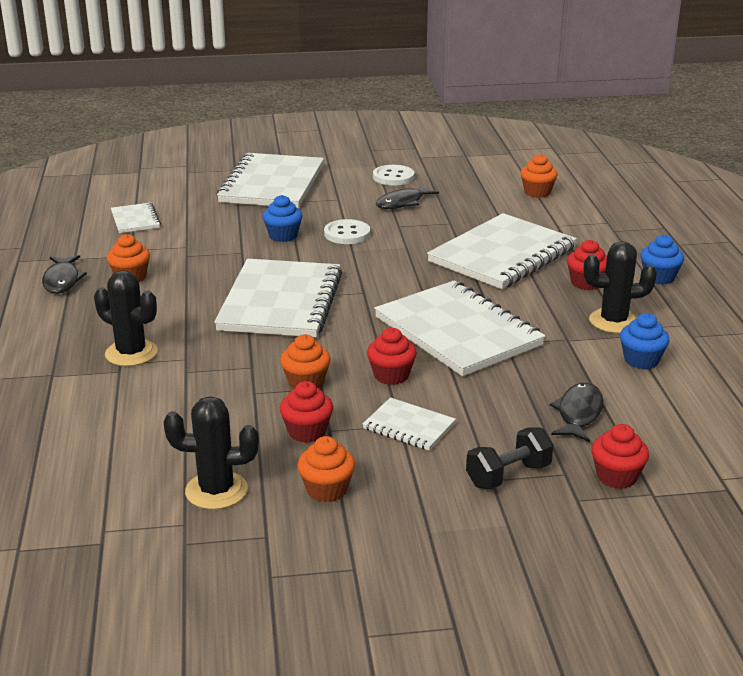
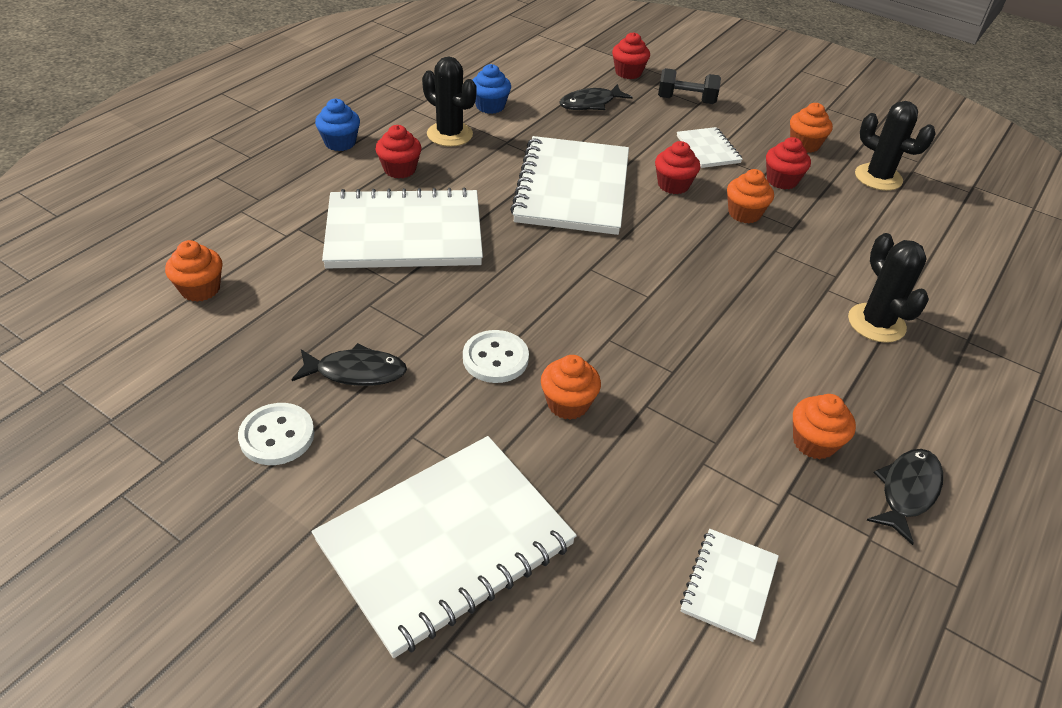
camera: 140 degrees left, 15 degrees up
(281, 302) = (680, 302): white notebook -> none
(283, 236) = (568, 404): blue cupcake -> orange cupcake

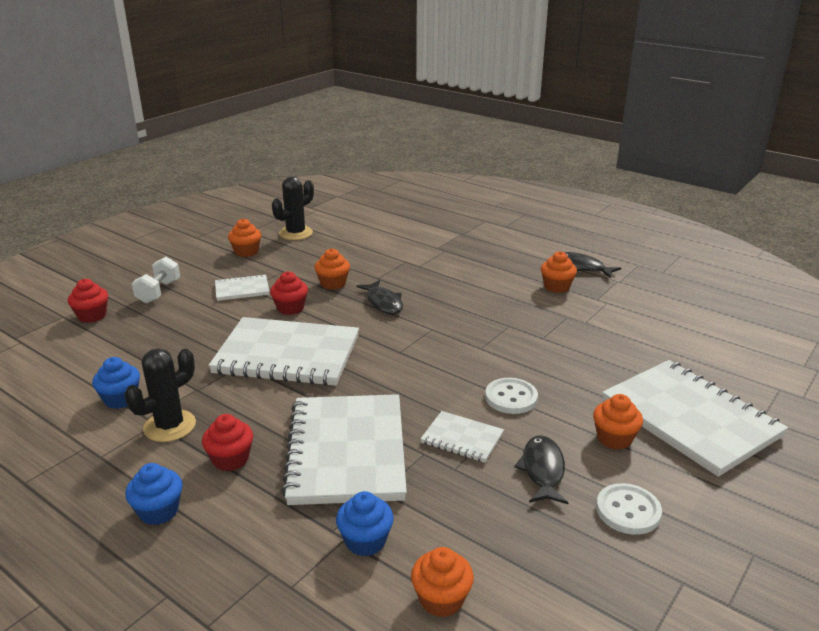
camera: 85 degrees left, 15 degrees down
(280, 247) = (365, 541): none -> blue cupcake
(568, 404) = (549, 367): orange cupcake -> orange cupcake (614, 438)
(590, 103) = (142, 339): black fish -> black fish (383, 303)
(686, 100) = (159, 292): black dumbbell -> white dumbbell
(728, 585) = (669, 322): white notebook -> white notebook (462, 438)
(782, 180) = (293, 265): red cupcake -> none
(876, 323) = (451, 256): black cactus -> none

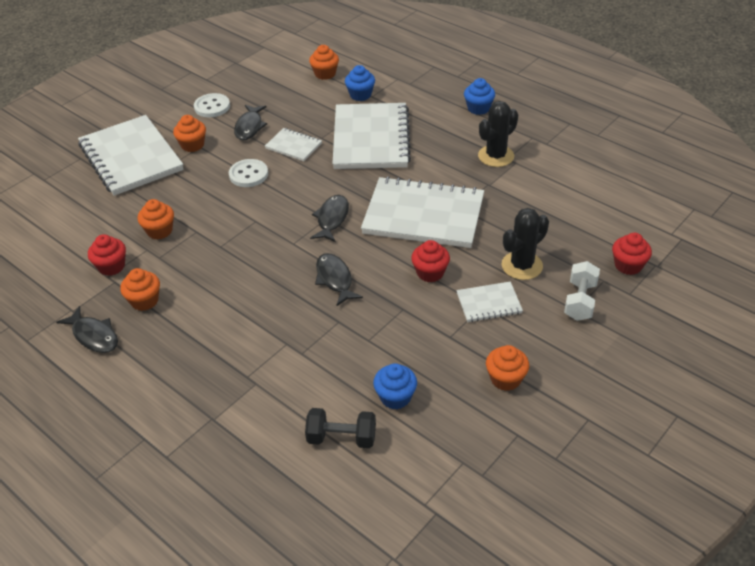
camera: 175 degrees left, 15 degrees up
(121, 399) = (543, 177): blue cupcake -> blue cupcake (395, 397)
(230, 459) = (446, 135): red cupcake -> red cupcake (111, 266)
(296, 233) = (448, 426): black cactus -> black cactus (522, 266)
(333, 284) = (389, 311): orange cupcake -> orange cupcake (159, 231)
(369, 228) = (341, 438): none -> black dumbbell
(393, 350) = (332, 219): none -> black fish

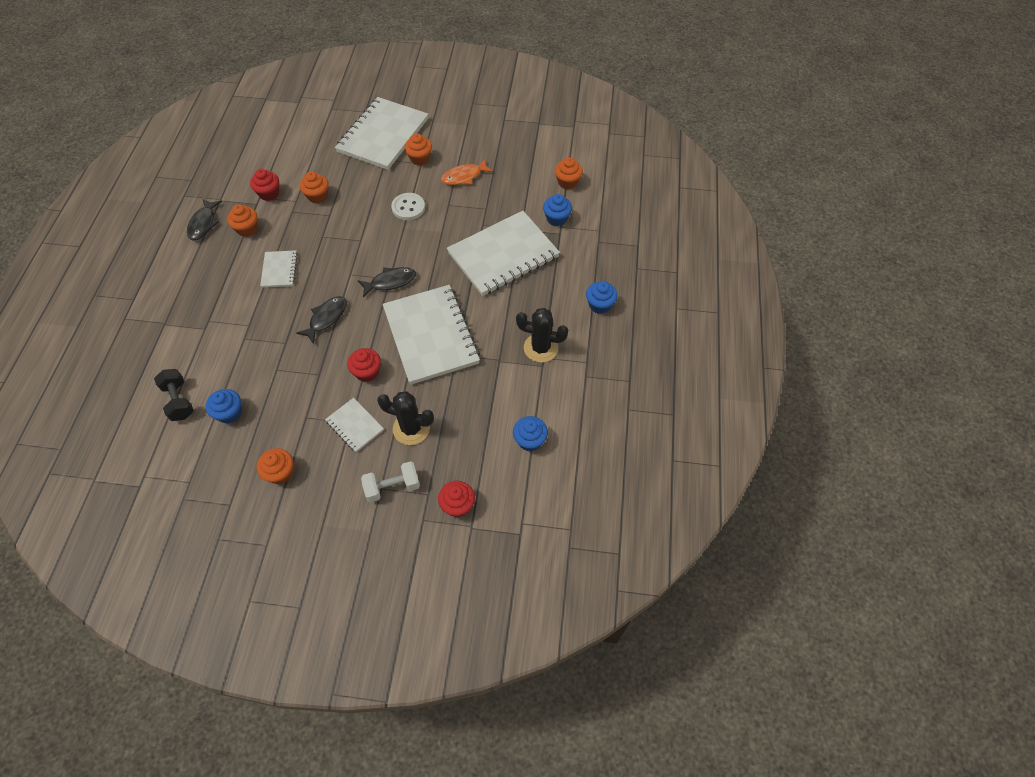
camera: 55 degrees right, 15 degrees up
(212, 107) = (472, 142): white button -> none
(249, 127) = (464, 177): black fish -> orange fish
(293, 146) = (460, 214): white notebook -> white notebook (279, 270)
(589, 198) = (530, 440): none -> blue cupcake

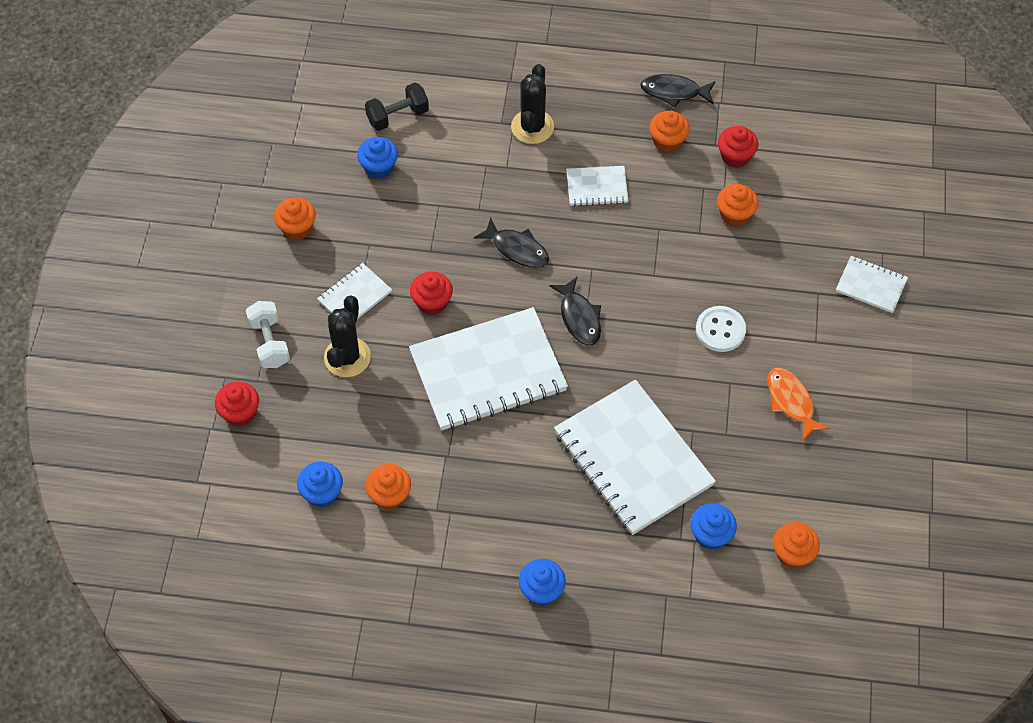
camera: 90 degrees right, 0 degrees up
(383, 135) = (871, 285): white notebook -> white notebook, size x0.47
(420, 158) = (825, 339): orange cupcake -> orange cupcake (390, 495)
(540, 348) = (466, 508): black cactus -> black cactus (532, 127)

